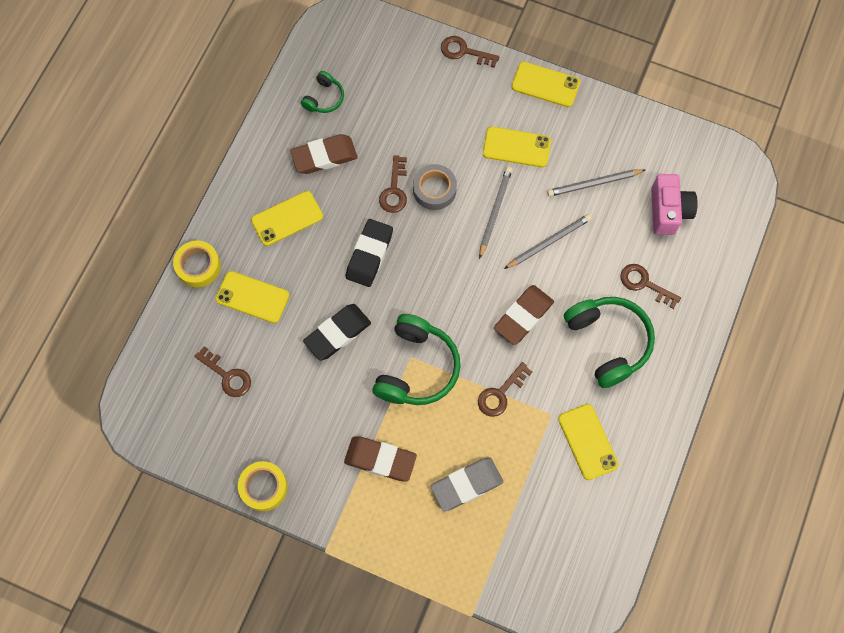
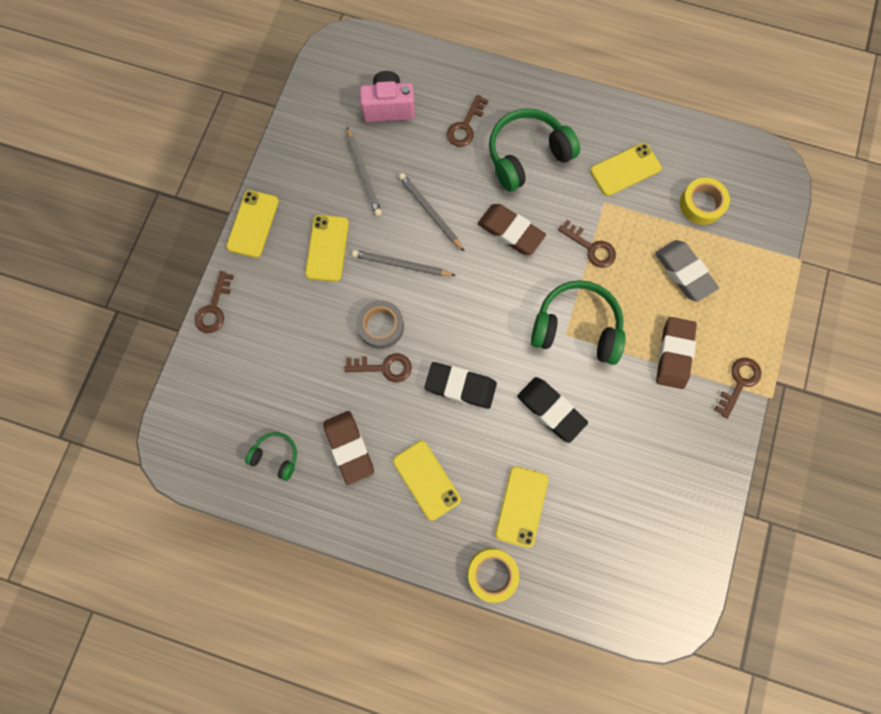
camera: 95 degrees left, 5 degrees up
(227, 375) = (612, 521): brown key -> brown key (739, 382)
(263, 487) = (721, 466): yellow tape -> yellow tape (701, 204)

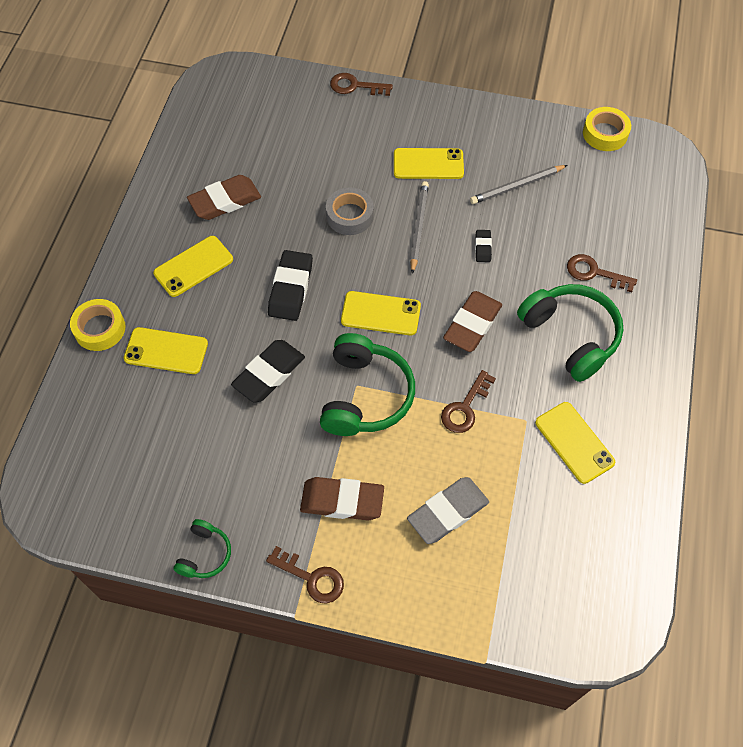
camera: 85 degrees right, 15 degrees down
(253, 224) = (445, 104): yellow phone -> yellow phone (380, 313)
(276, 456) = (216, 147): green headphones -> green headphones (205, 554)
(384, 367) = (306, 222): brown key -> none
(388, 107) = (600, 200): pink camera -> none
(430, 212) = (483, 247): grey pencil -> black eraser
(701, 204) = (544, 534): yellow tape -> yellow tape (605, 133)

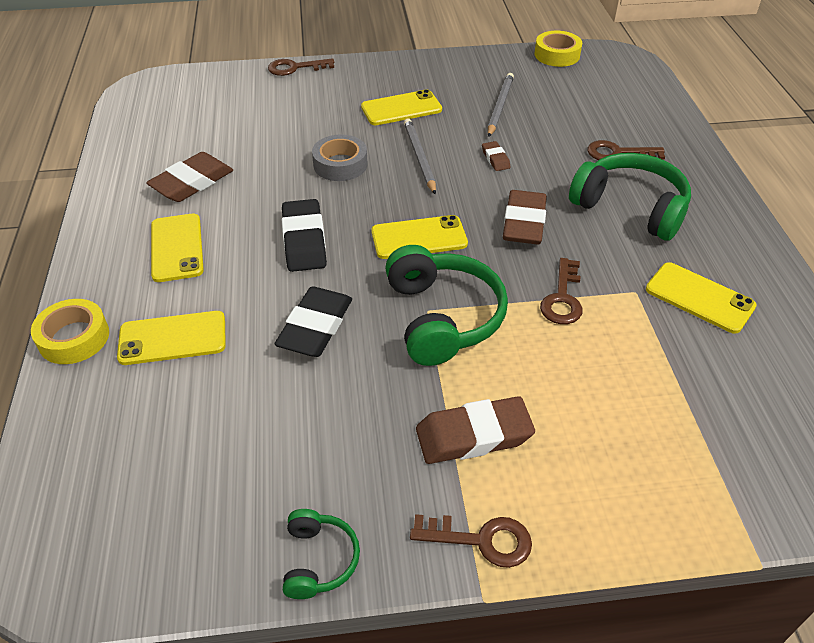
camera: 20 degrees left, 15 degrees down
(193, 266) = (177, 248): yellow phone -> yellow phone turned 45 degrees counterclockwise
(448, 512) = (608, 408): grey eraser -> none
(483, 247) = (495, 159): black eraser -> brown eraser
(517, 186) = (499, 106): grey pencil -> grey pencil turned 150 degrees clockwise

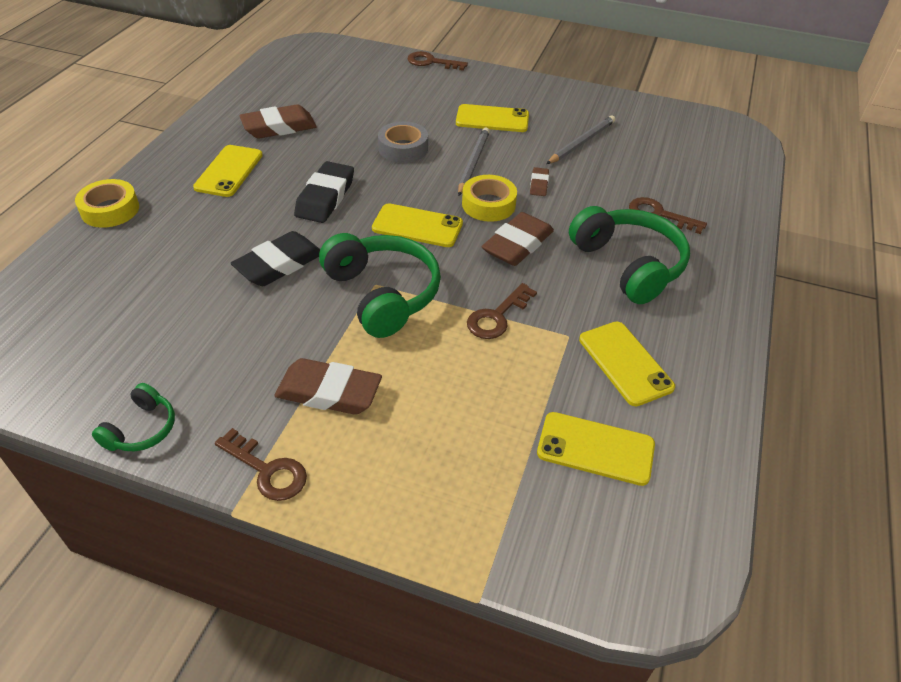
camera: 25 degrees right, 0 degrees up
(172, 338) = (173, 234): yellow phone -> yellow phone (595, 448)
(443, 317) = (383, 294): green headphones -> green headphones turned 45 degrees counterclockwise
(557, 55) = (676, 113): yellow tape -> yellow tape (488, 204)

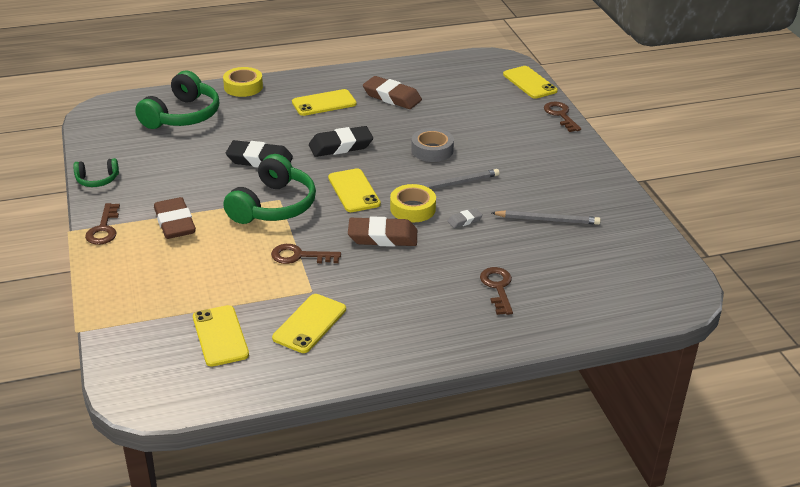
camera: 55 degrees right, 10 degrees down
(492, 119) = (521, 170): yellow phone -> yellow phone (529, 83)
(539, 184) = (464, 220): brown eraser -> grey eraser
(628, 264) = (417, 292): green headphones -> green headphones (182, 116)

